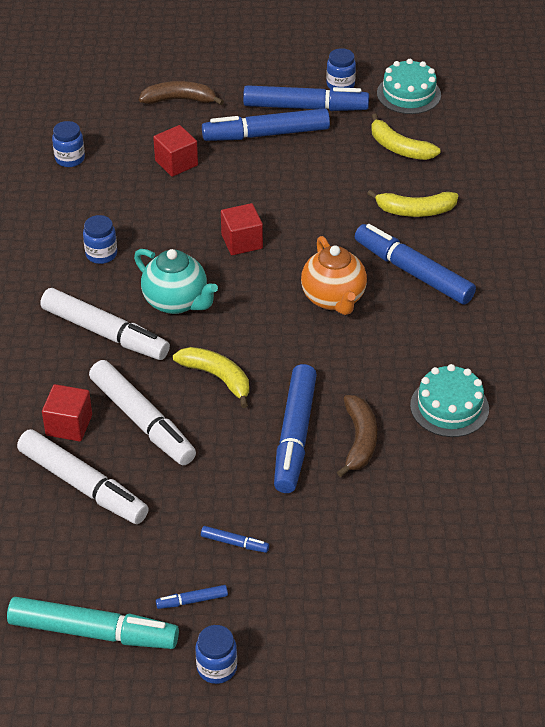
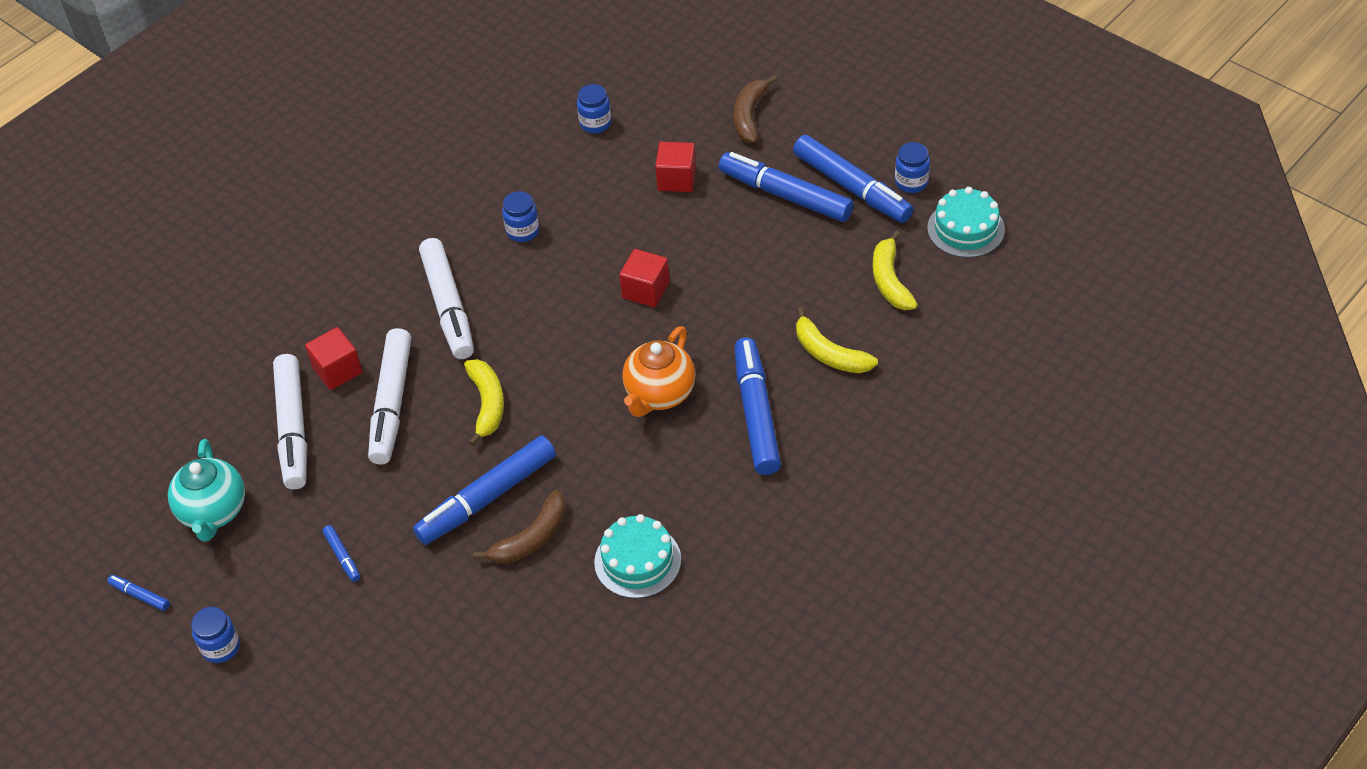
camera: 45 degrees right, 5 degrees up
(93, 632) = (174, 553): turquoise marker -> none
(176, 302) = (531, 313): turquoise teapot -> turquoise teapot (213, 512)
(180, 100) = (749, 116): brown banana -> brown banana turned 120 degrees counterclockwise
(192, 601) = (263, 581): blue marker -> blue marker (140, 596)

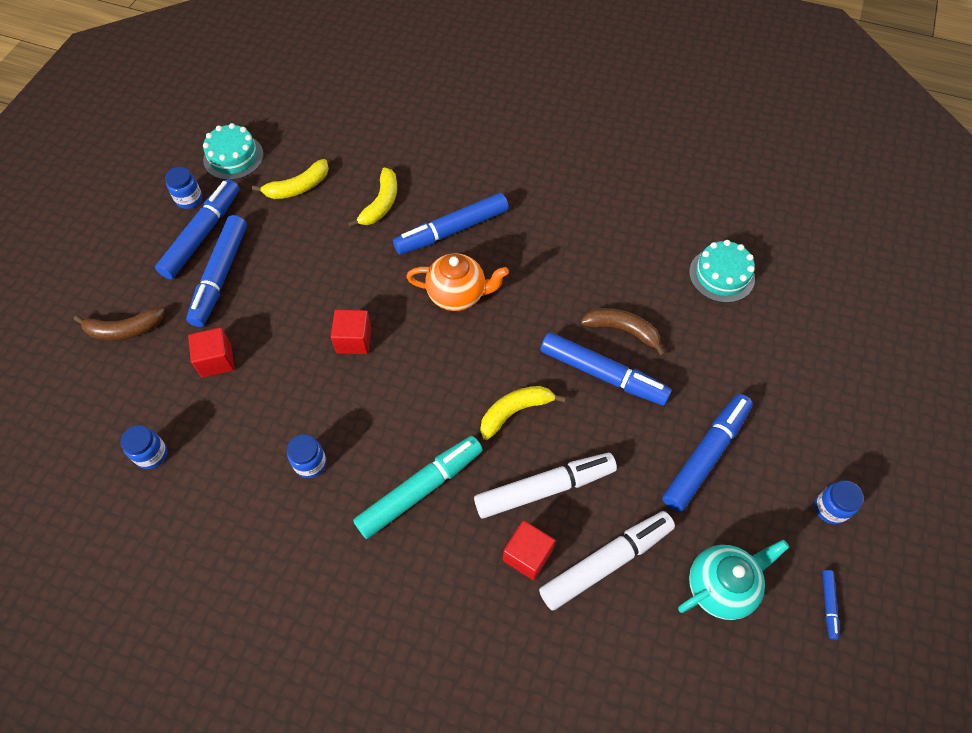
camera: 115 degrees left, 10 degrees up
(342, 556) = (705, 456): blue marker -> blue marker, size x2.34
(448, 306) = (420, 490): white marker -> turquoise marker
(637, 561) = (608, 259): turquoise cake -> turquoise cake (721, 275)

